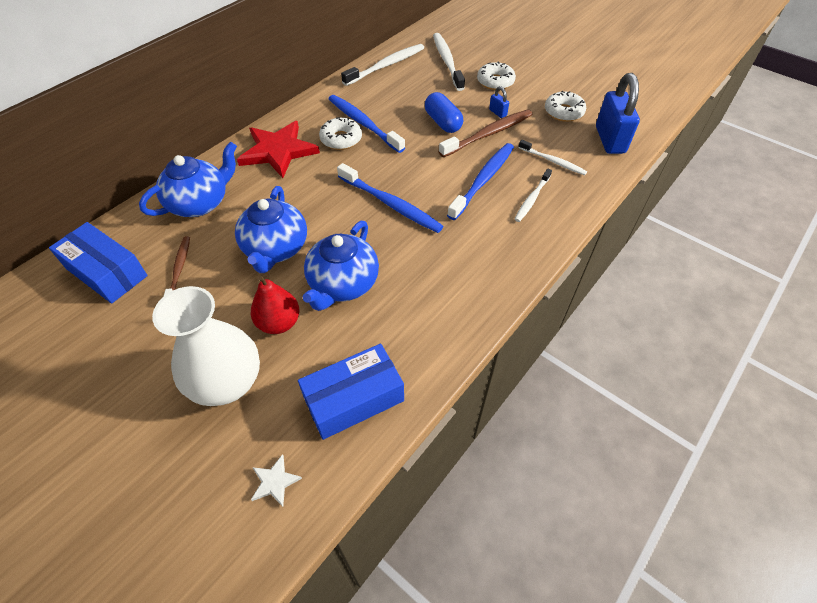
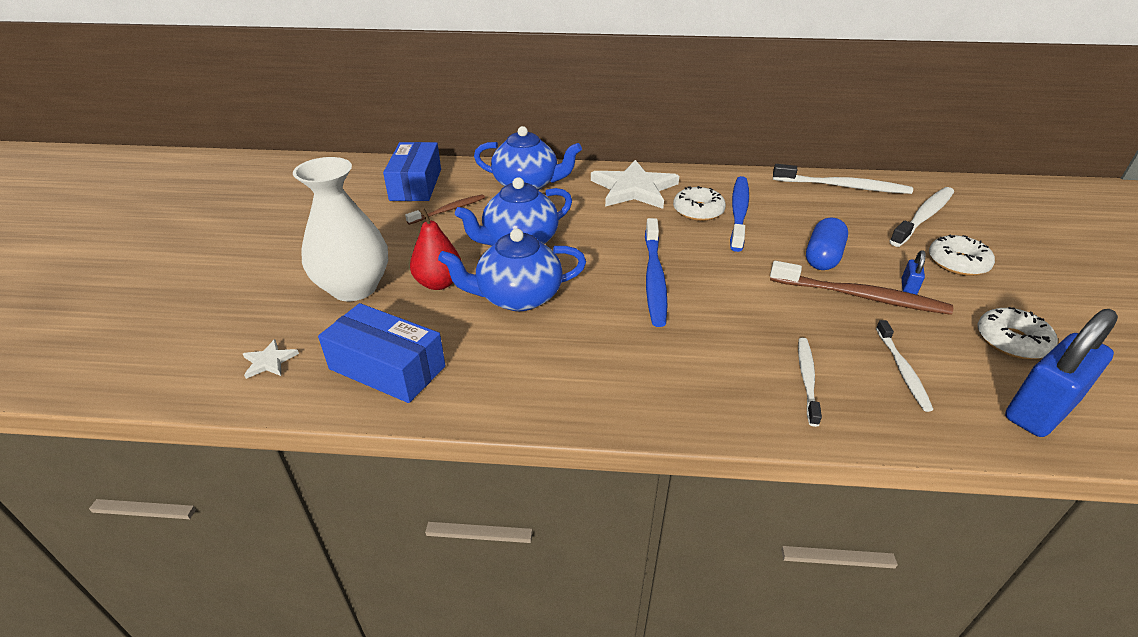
camera: 55 degrees right, 15 degrees down
(278, 151) = (634, 189): red star -> white star
(483, 180) = (780, 325): blue toothbrush -> none
(532, 199) = (807, 379): white toothbrush -> white toothbrush turned 105 degrees clockwise

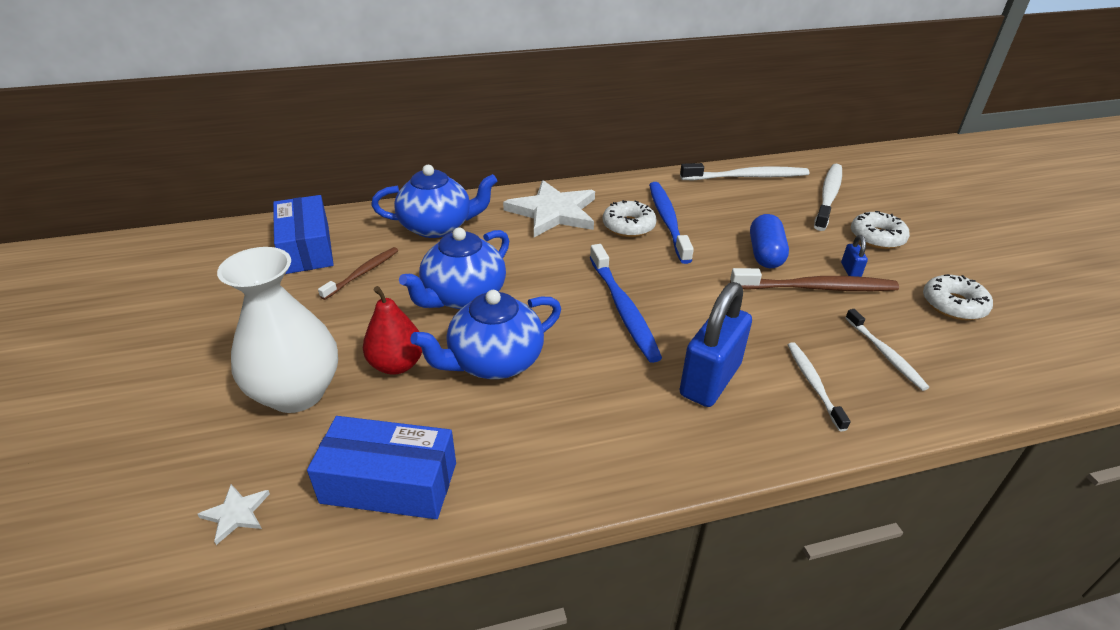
camera: 20 degrees left, 0 degrees up
(1040, 410) = (1004, 366): blue padlock -> blue padlock (710, 380)

